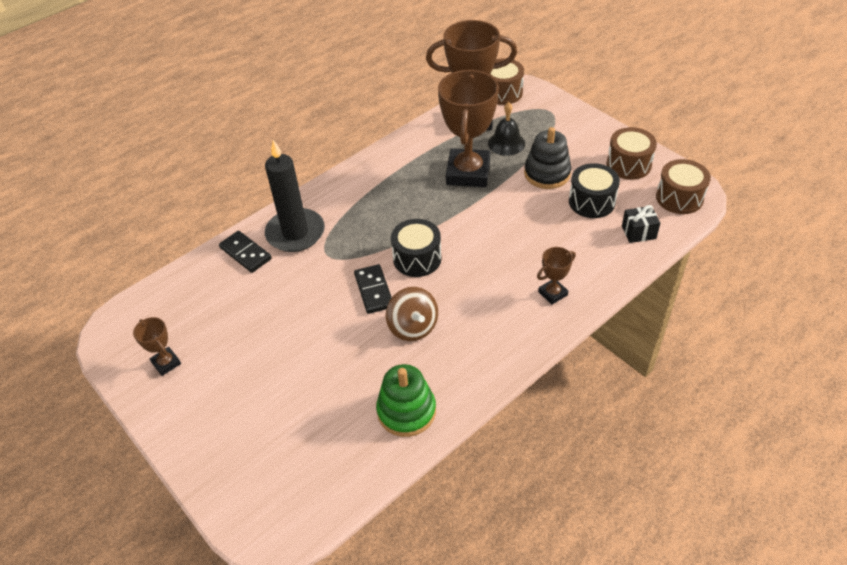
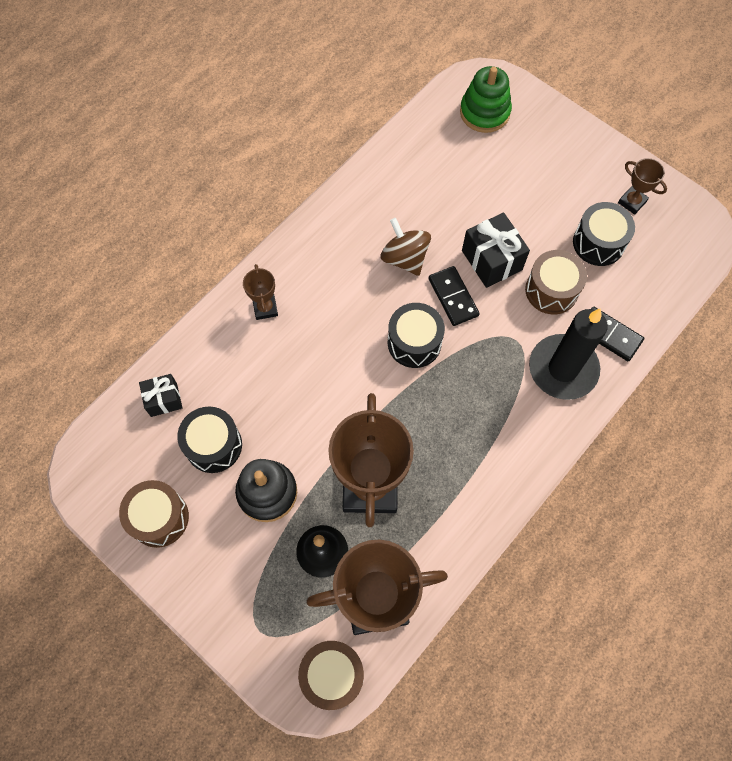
camera: 170 degrees right, 20 degrees up
(219, 327) = (598, 243): none -> black drum
(328, 319) = (492, 260): none -> black gift
(406, 411) = (396, 176): green stacking toy -> green stacking toy (484, 112)
(552, 293) = (265, 308): brown trophy -> brown trophy turned 60 degrees counterclockwise
(679, 198) = (105, 460): brown drum -> brown drum (551, 290)

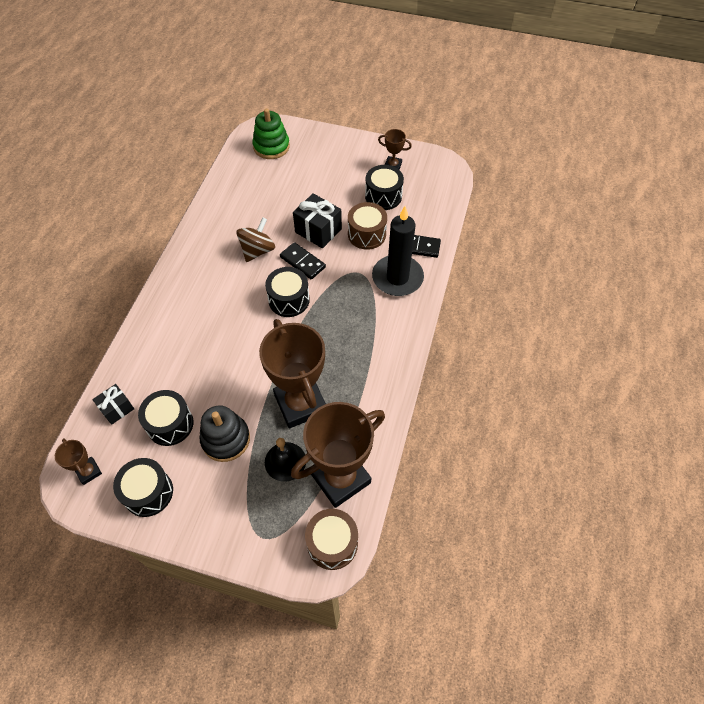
camera: 25 degrees left, 10 degrees down
(159, 518) = (148, 492): brown drum -> black drum
(265, 308) = (170, 318): brown trophy -> brown trophy (88, 472)
(404, 258) = (257, 250): brown spinning top -> brown spinning top turned 90 degrees clockwise

